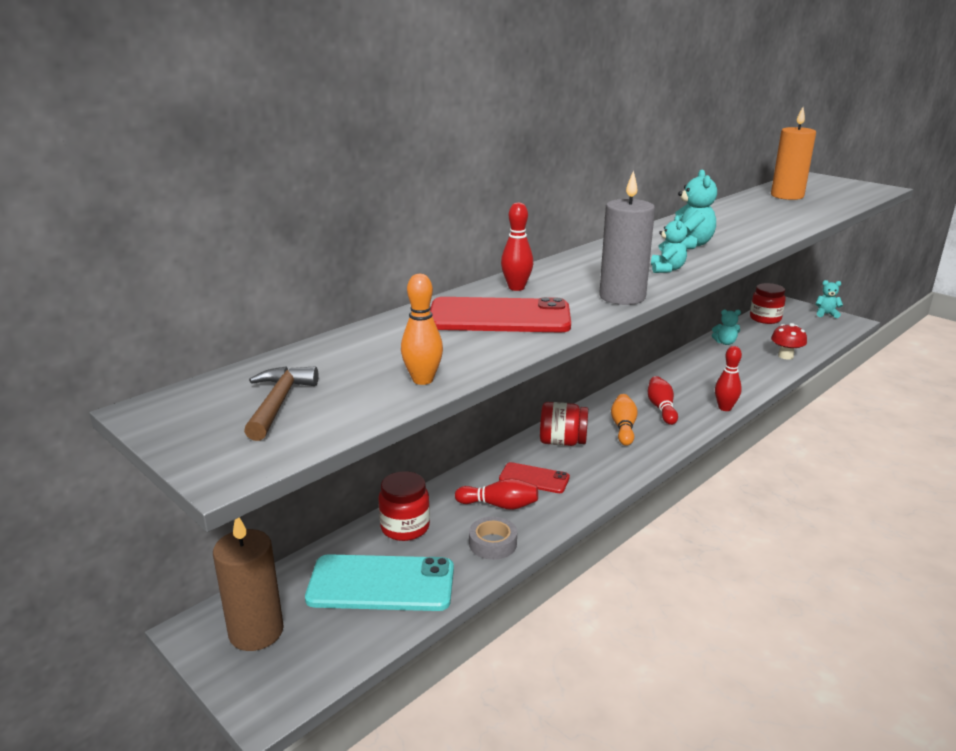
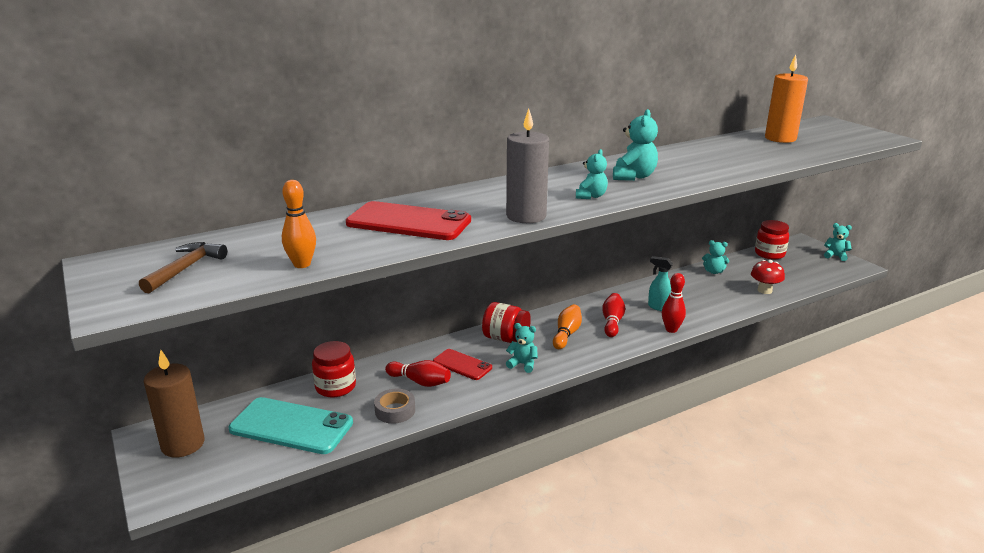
camera: 15 degrees right, 0 degrees up
(516, 288) = (446, 200): red bowling pin -> none
(599, 468) = (523, 364): none -> turquoise teddy bear
(696, 386) = (658, 307): none -> turquoise spray bottle

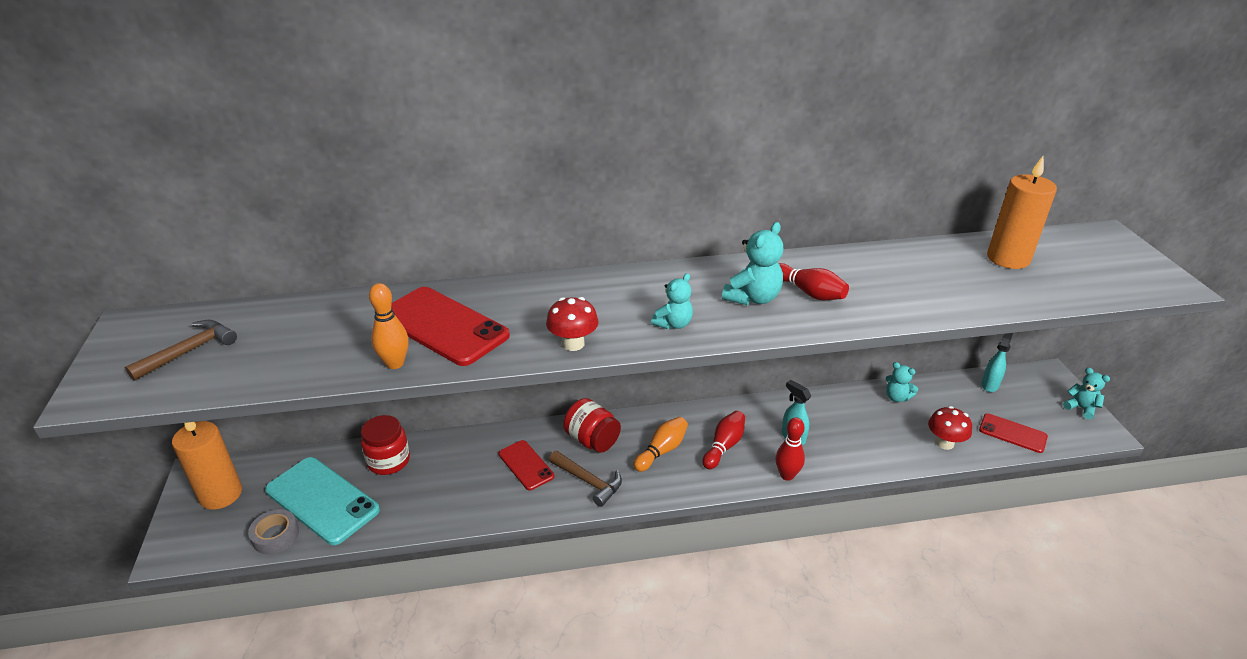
camera: 20 degrees right, 10 degrees up
(183, 444) = (221, 494): brown candle -> orange candle
(302, 264) = (293, 371): orange bowling pin -> orange bowling pin (395, 363)
(395, 411) = (426, 508): grey tape -> grey tape (275, 536)
(420, 382) = (471, 477): red bowling pin -> red bowling pin (809, 292)
(523, 364) = (588, 482): turquoise teddy bear -> brown hammer
(526, 216) = (573, 344): grey candle -> red mushroom
(769, 254) = (990, 385): red jar -> turquoise spray bottle
(804, 277) = (1012, 433): none -> red phone

